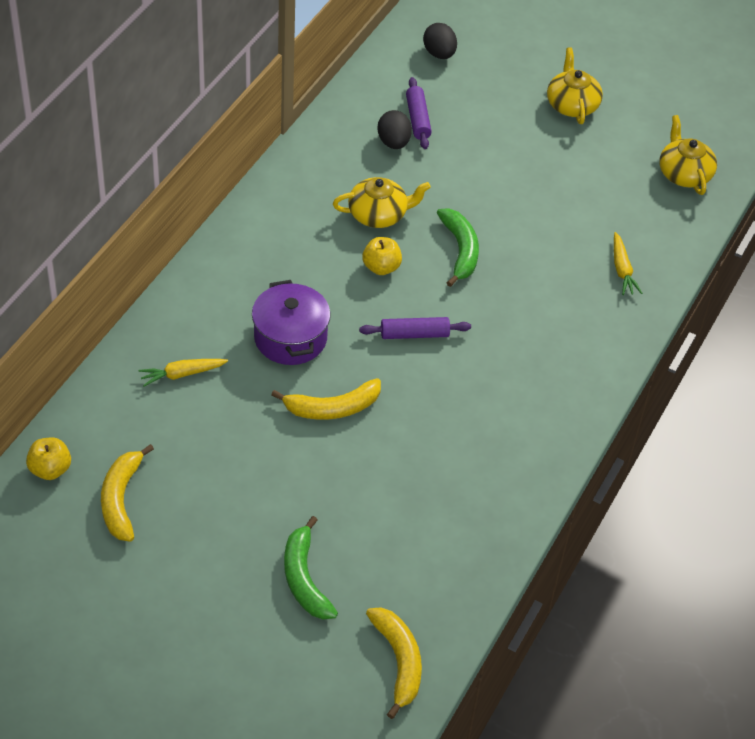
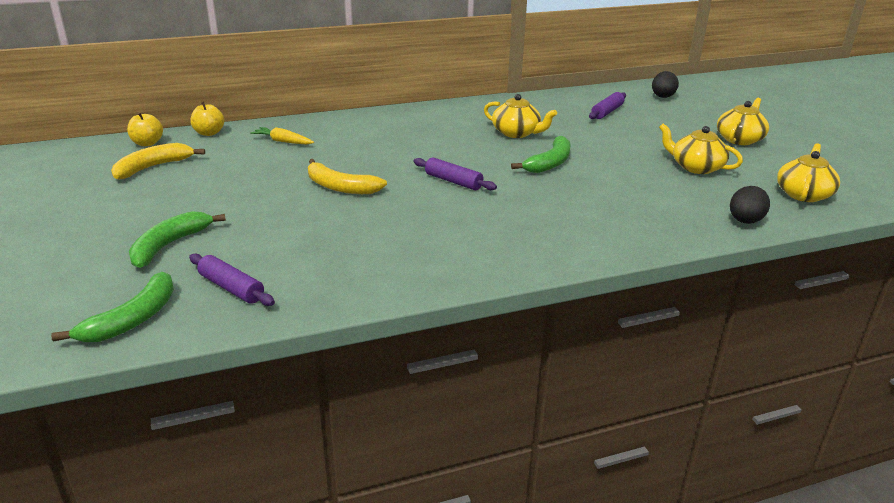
camera: 45 degrees right, 20 degrees down
(290, 338) = (370, 153): purple pot -> none
(381, 267) = (481, 150): yellow apple -> yellow apple (209, 133)
(393, 142) = (575, 114): black egg -> black egg (745, 221)
(399, 662) = (132, 319): yellow banana -> green banana
(420, 583) = (231, 288): none -> purple rolling pin
(577, 180) = (696, 167): none -> yellow teapot
(622, 269) = (673, 215): yellow carrot -> none

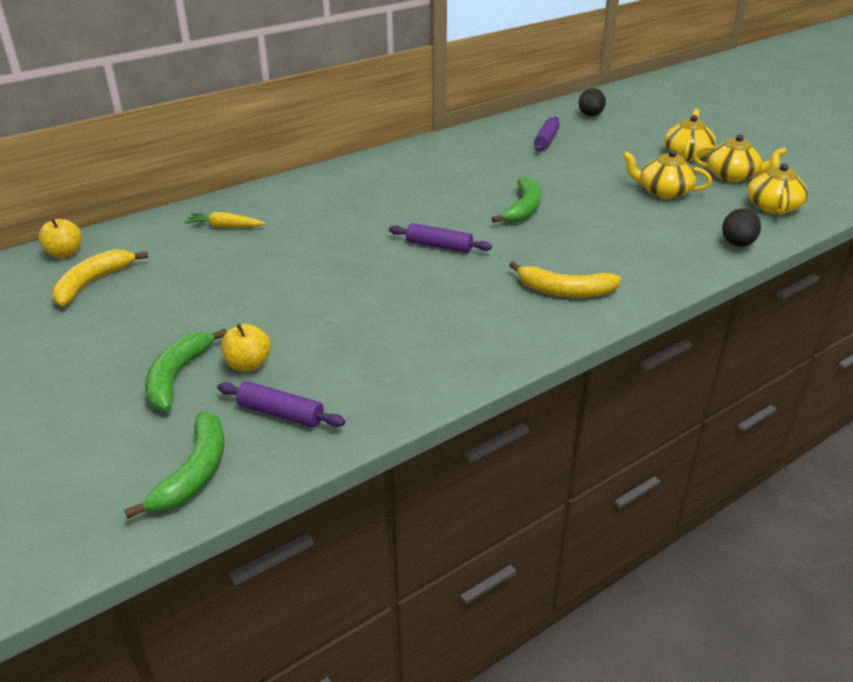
camera: 15 degrees left, 5 degrees up
(209, 133) = (131, 229): yellow apple -> yellow apple (248, 364)
(340, 187) = (323, 272): yellow banana -> yellow banana (564, 291)
(516, 133) = (470, 178): yellow teapot -> yellow teapot (732, 176)

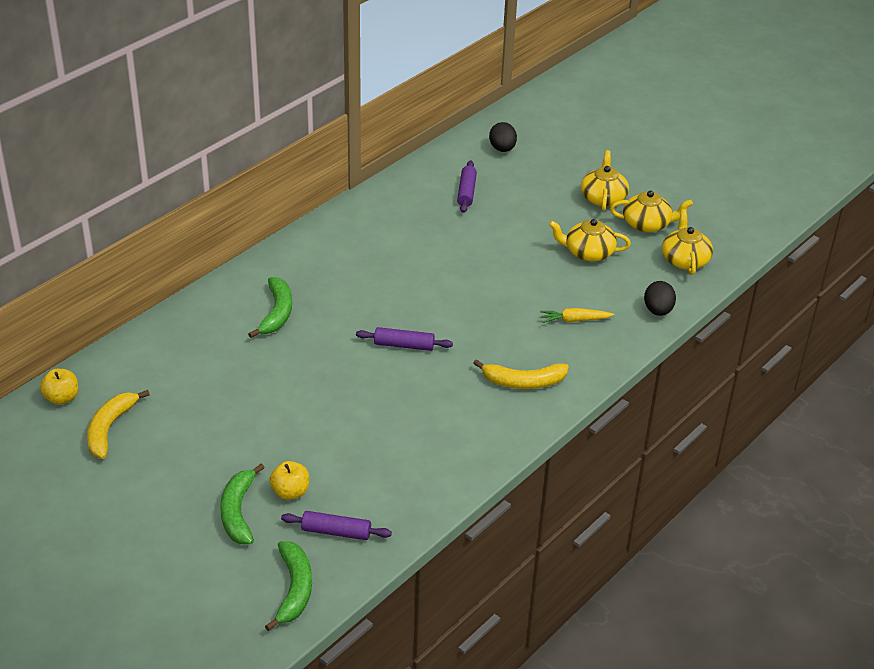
camera: 15 degrees left, 5 degrees up
(225, 227) = (197, 346): yellow carrot -> yellow carrot (575, 320)
(523, 209) = (467, 290): green banana -> green banana (277, 313)

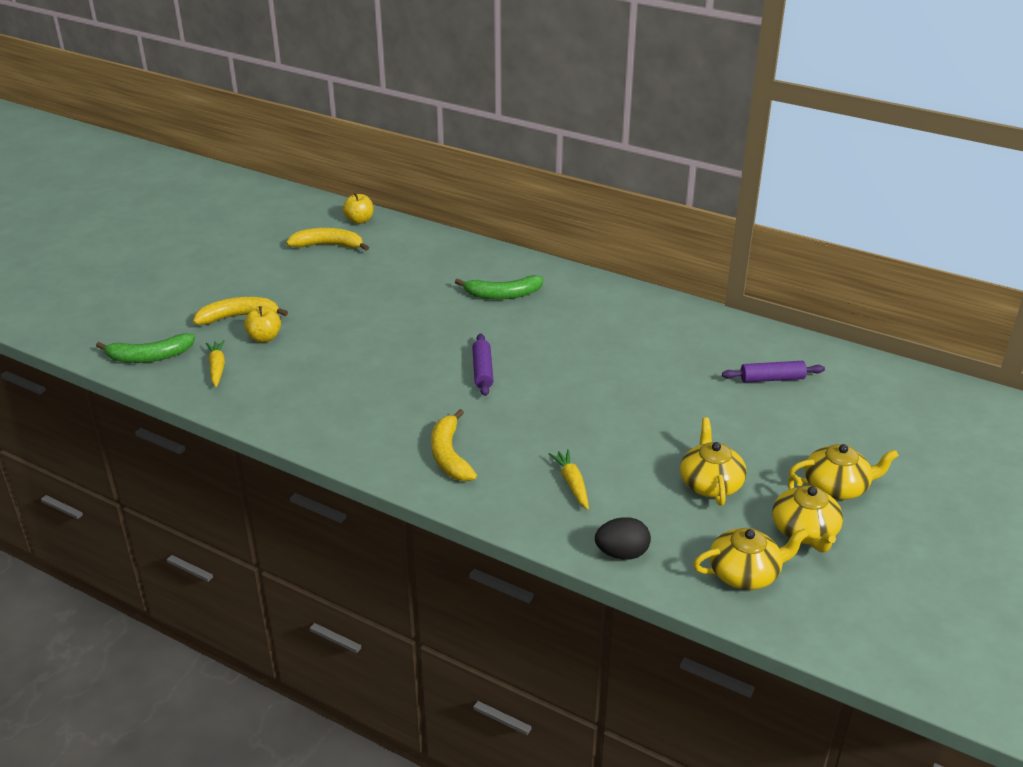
camera: 80 degrees right, 5 degrees down
(238, 512) = (239, 317): green banana -> yellow banana
(336, 532) = (217, 368): purple rolling pin -> yellow carrot
(502, 149) = (881, 395): black egg -> none

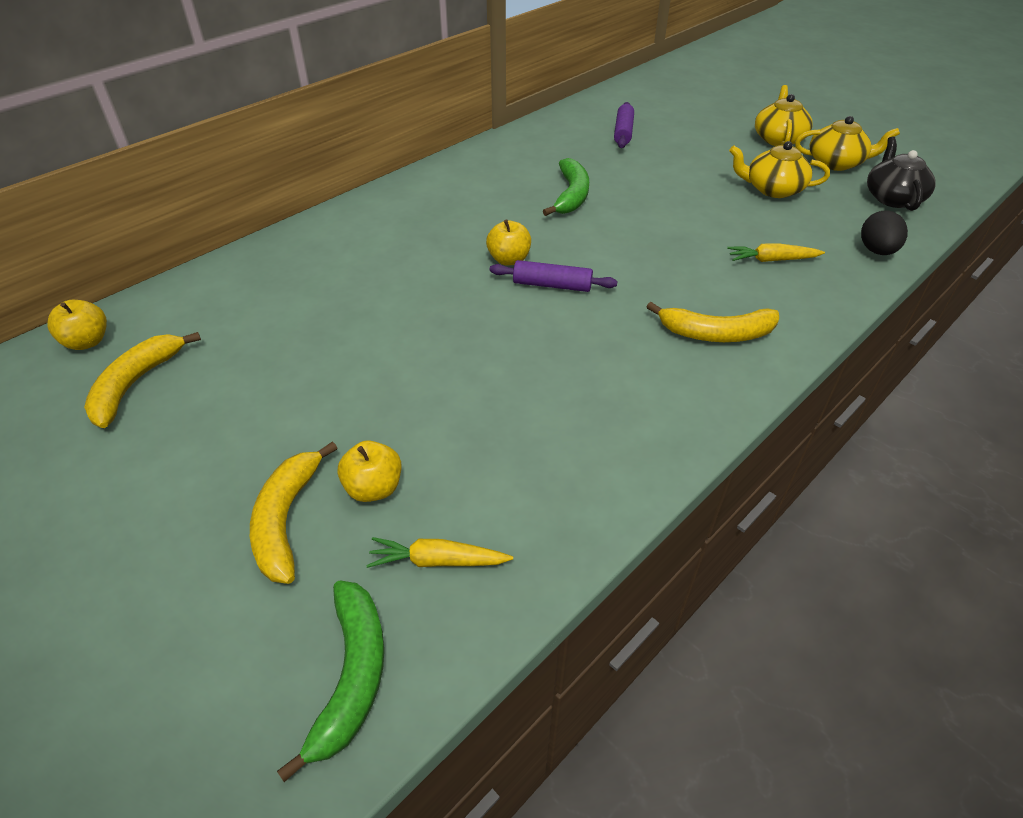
camera: 75 degrees left, 10 degrees up
(502, 295) = (394, 246): green banana -> green banana (571, 195)
(508, 347) = (509, 260): none -> yellow apple
(745, 573) = (892, 198): yellow teapot -> black teapot

